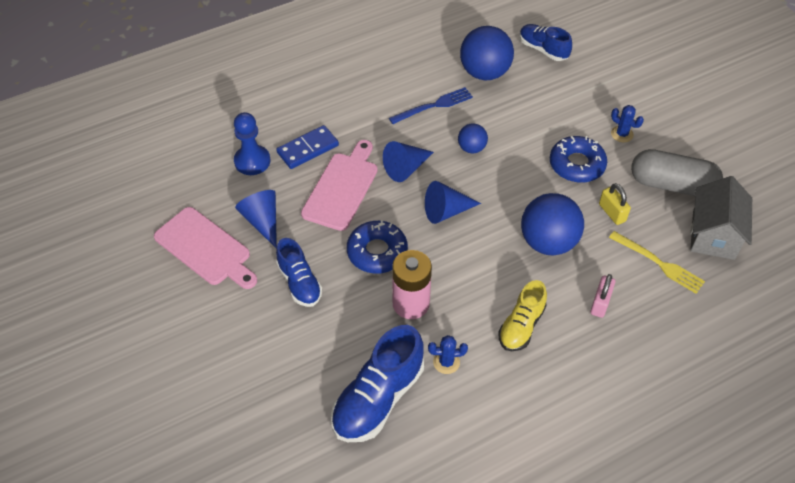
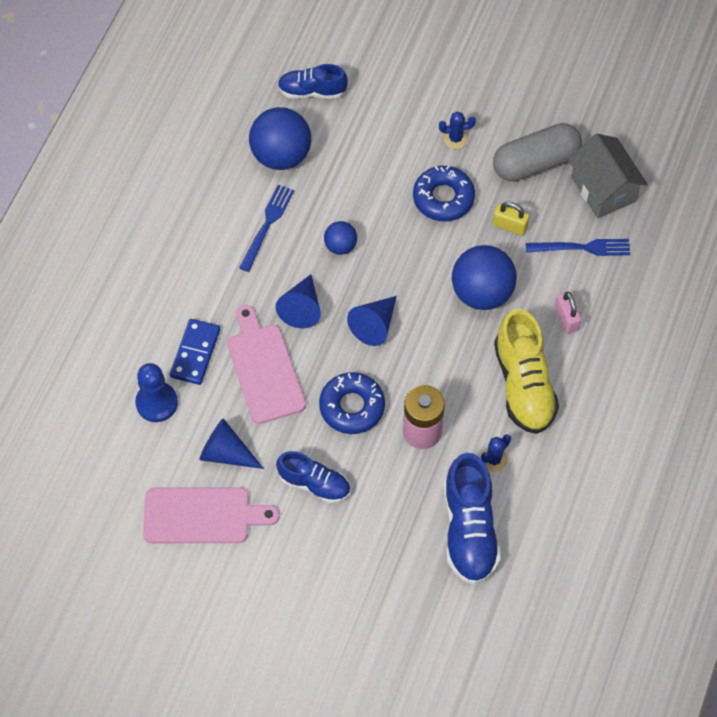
camera: 40 degrees left, 10 degrees up
(521, 326) = (523, 384): yellow shoe -> yellow shoe, size x1.59
(659, 263) = (582, 248): yellow fork -> blue fork

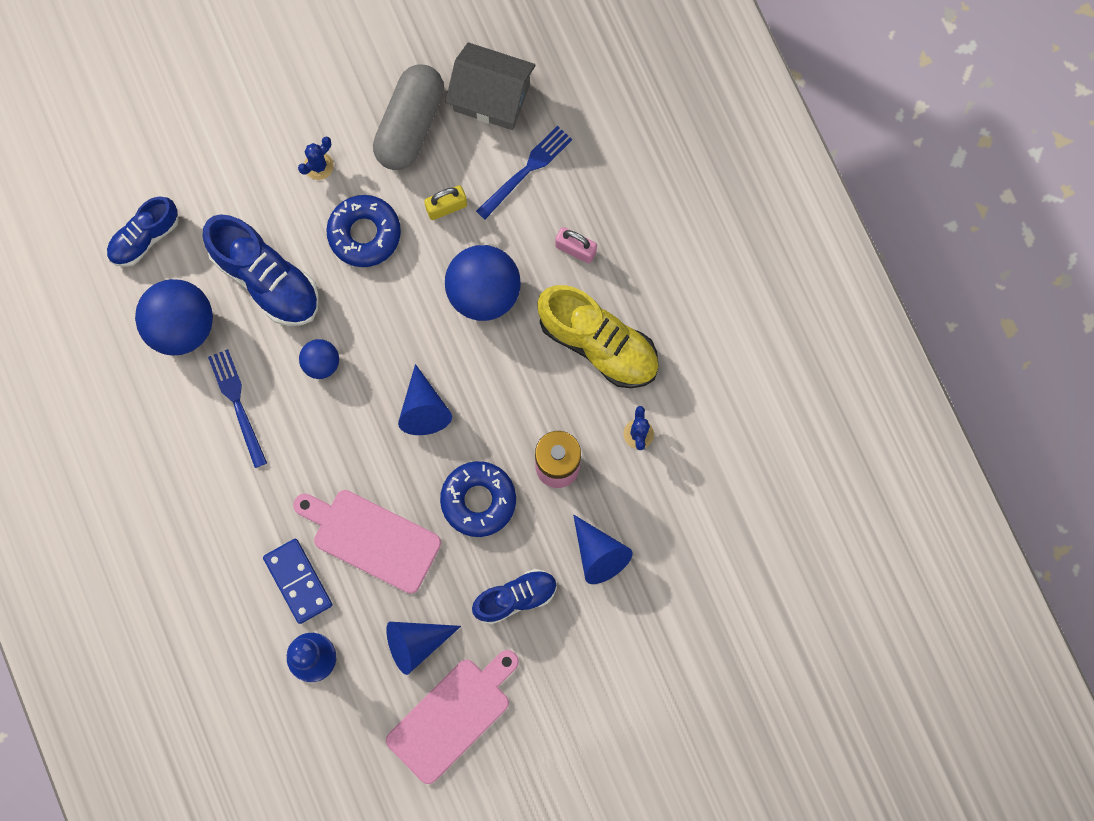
camera: 45 degrees left, 15 degrees up
(301, 308) = (346, 452): blue cone -> blue cone (598, 554)
(469, 529) = (677, 514): blue shoe -> blue shoe (266, 279)

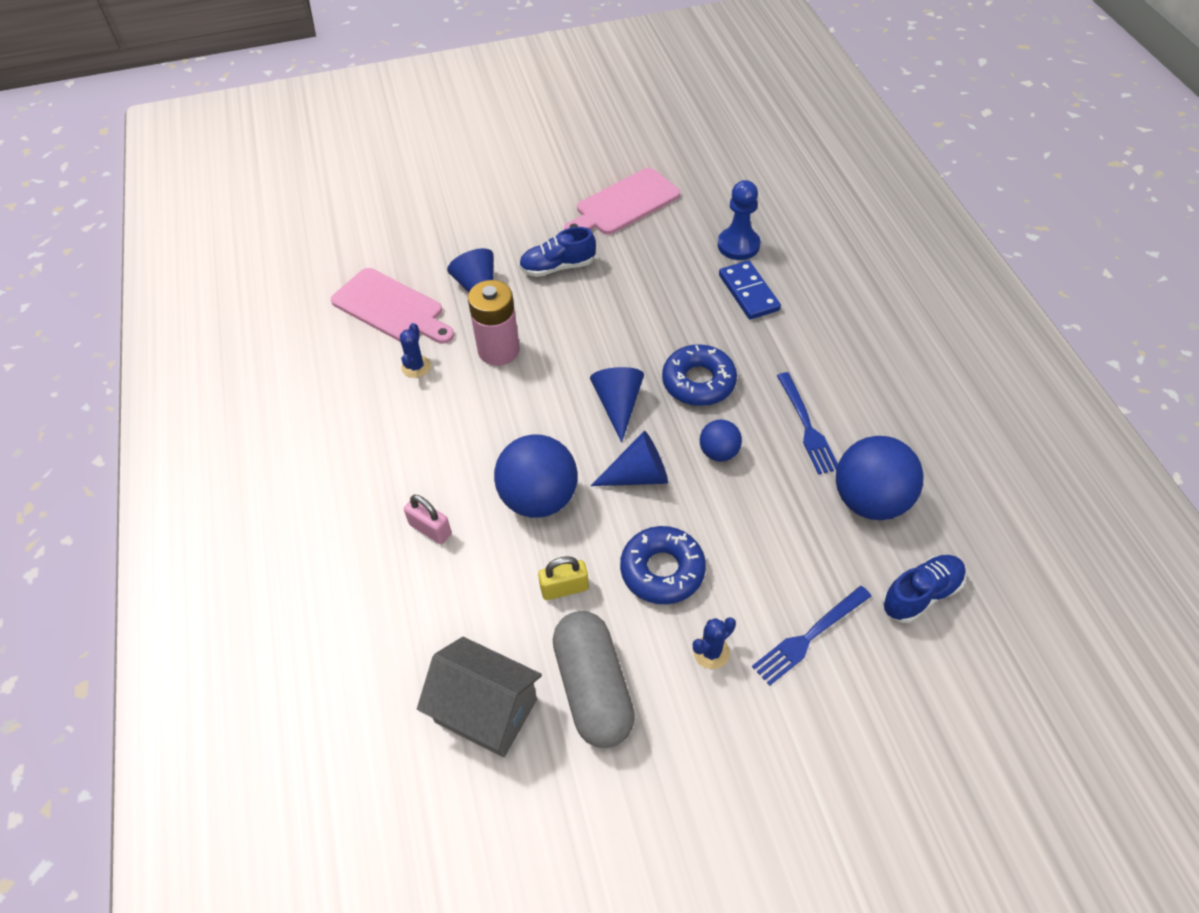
camera: 170 degrees left, 25 degrees down
(266, 279) = (776, 536): blue shoe -> none
(371, 538) = (680, 315): pink cutting board -> pink cutting board (391, 308)
(410, 125) = (593, 688): grey capsule -> grey capsule turned 45 degrees counterclockwise
(416, 643) = (648, 247): blue cone -> blue cone (638, 476)
(478, 500) = (577, 333): blue donut -> blue donut (698, 382)
(527, 170) = (463, 618): blue fork -> blue fork (809, 637)
(598, 343) = (432, 441): yellow shoe -> none

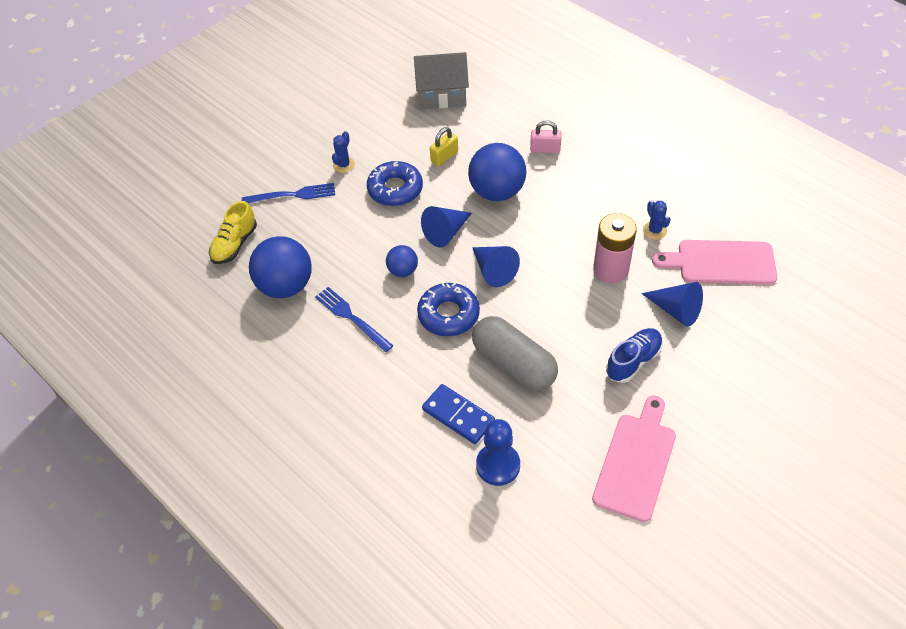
camera: 150 degrees right, 0 degrees up
(593, 688) = (395, 125): grey capsule -> grey capsule (513, 364)
(809, 637) = (293, 195): blue fork -> blue fork turned 60 degrees clockwise
(921, 595) = (234, 244): blue shoe -> yellow shoe

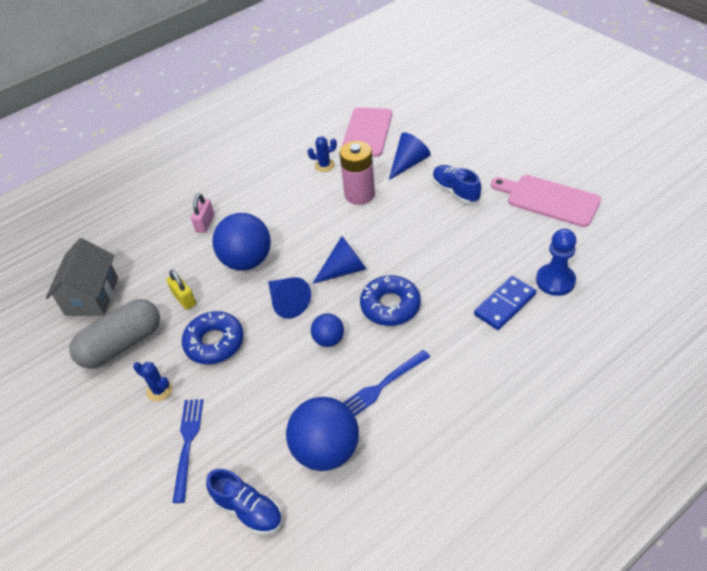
camera: 80 degrees left, 5 degrees down
(234, 244) = (248, 510): yellow shoe -> blue shoe
(513, 364) = (451, 263): grey capsule -> grey capsule (122, 344)

